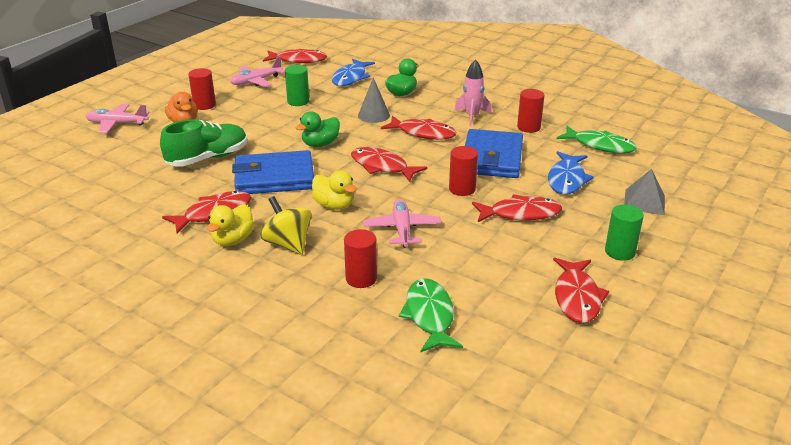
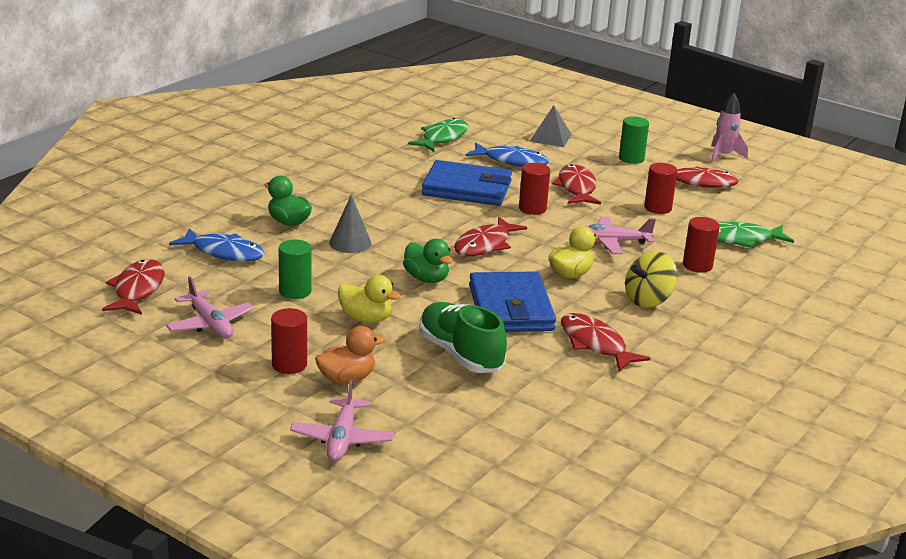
camera: 90 degrees left, 5 degrees down
(233, 240) = (647, 331): yellow duck -> yellow duck (366, 319)
(423, 133) = (404, 218): red fish -> none
(472, 116) = (364, 188): pink rocket -> pink rocket (723, 156)
(528, 127) = (397, 163): red cylinder -> red cylinder (657, 208)

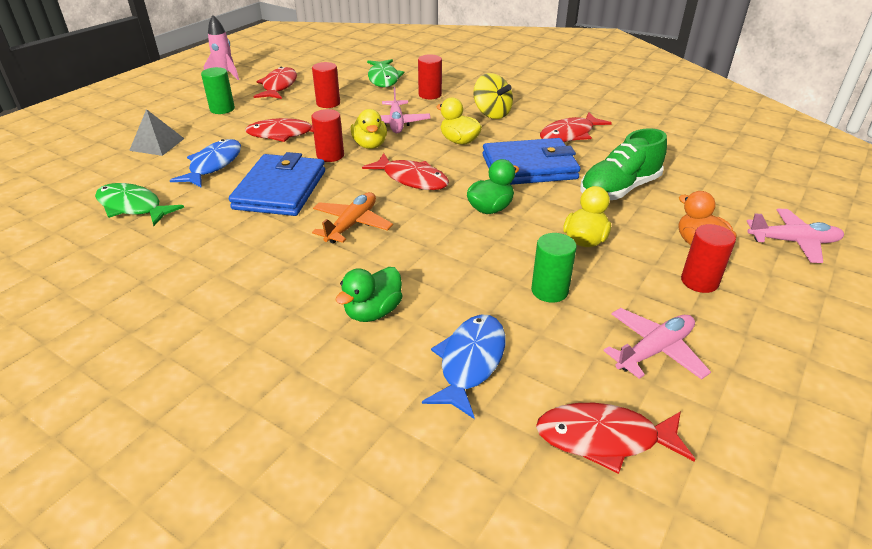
camera: 90 degrees left, 10 degrees up
(350, 243) = (422, 259): grey cone -> none
(406, 217) = (352, 224): none -> orange plane
(556, 227) = (370, 145): none -> yellow duck

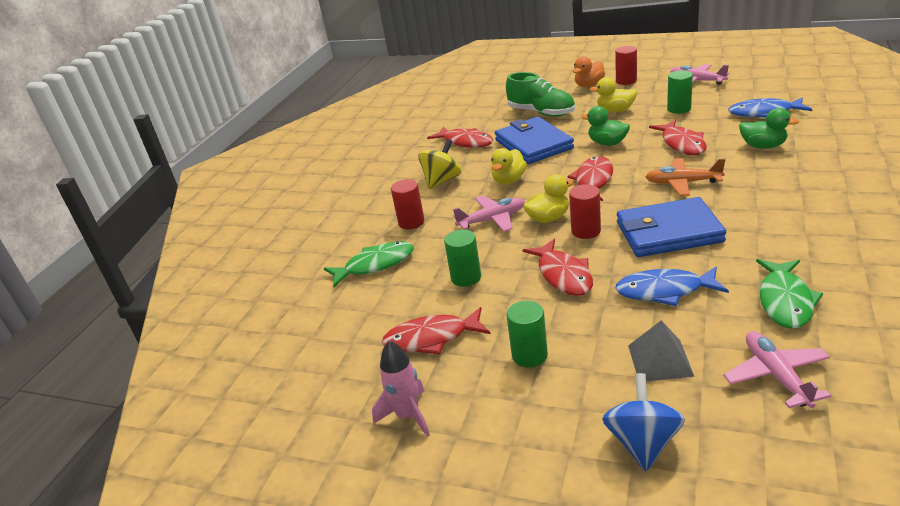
camera: 100 degrees left, 5 degrees down
(114, 124) = (642, 442): none -> blue spinning top
(328, 103) = (466, 277): red cylinder -> green cylinder
(604, 439) = (769, 80): red fish -> red fish (682, 144)
(793, 242) = (563, 68): pink plane -> pink plane (776, 375)

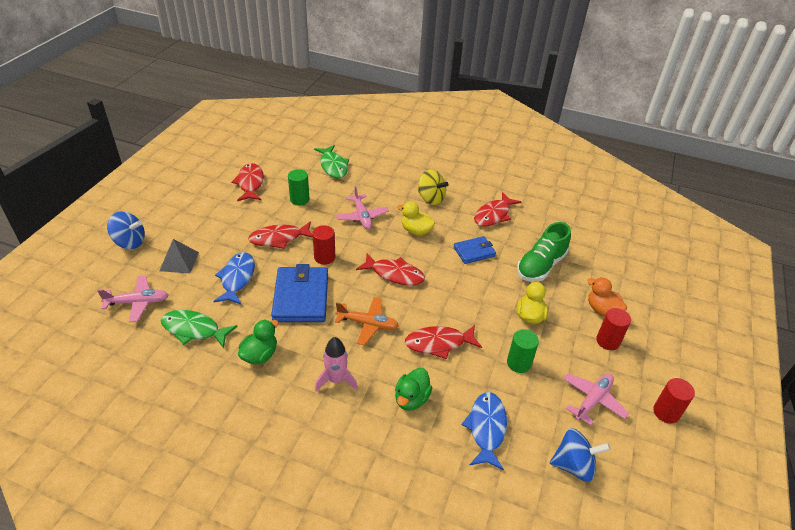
camera: 85 degrees right, 10 degrees up
(408, 416) = (198, 173): pink rocket -> pink rocket (336, 380)
(411, 222) = (377, 182): red cylinder -> red cylinder (666, 412)
(529, 355) = (214, 215): green cylinder -> none
(533, 144) = (474, 252): blue wallet -> blue wallet, size x0.57
(548, 218) = (350, 242): yellow duck -> none
(607, 143) = (459, 296): green duck -> green duck (260, 355)
(682, 183) = (368, 324): orange plane -> orange plane turned 90 degrees clockwise
(768, 82) = (573, 465): none -> blue spinning top

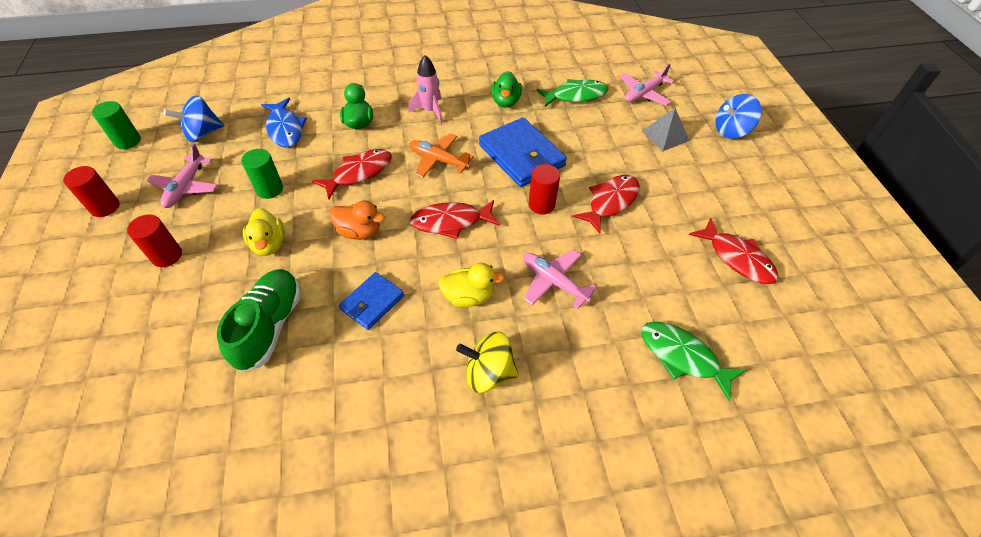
camera: 150 degrees right, 10 degrees up
(237, 278) = (596, 145): blue fish -> none
(299, 199) = (653, 266): green cylinder -> green cylinder (128, 141)
(368, 324) = (438, 160): orange plane -> orange plane turned 45 degrees clockwise
(493, 215) = (372, 393): red fish -> none
(602, 310) = (173, 295): orange duck -> orange duck (360, 232)

